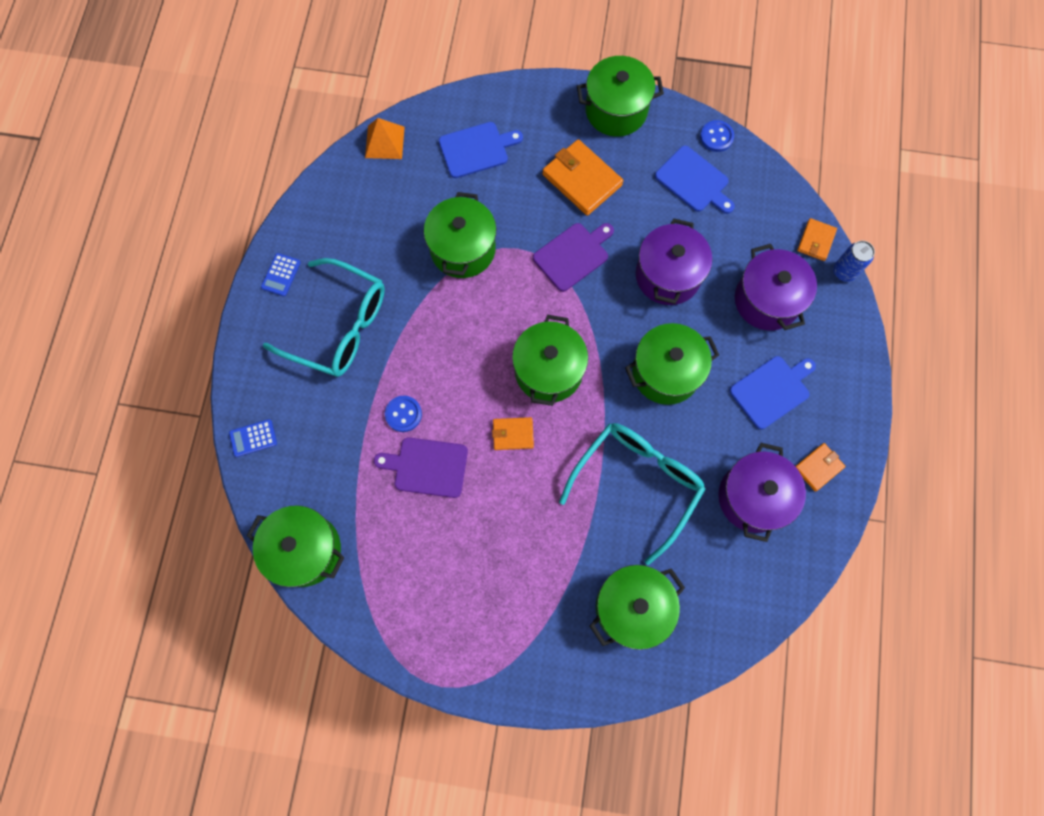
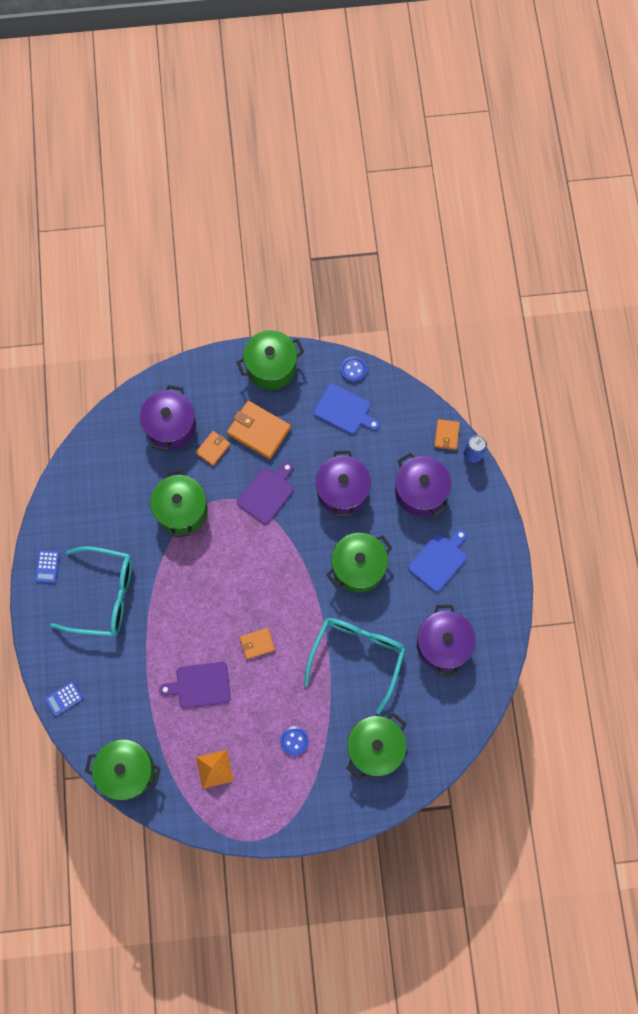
camera: 15 degrees left, 0 degrees up
(384, 142) = (97, 438): orange pyramid -> orange pyramid (214, 769)
(403, 414) = (171, 650): blue button -> blue button (294, 741)
(476, 149) = (171, 426): blue cutting board -> purple pot
(548, 371) = (271, 588): green pot -> none
(818, 467) = (485, 609): orange wallet -> orange wallet (213, 449)

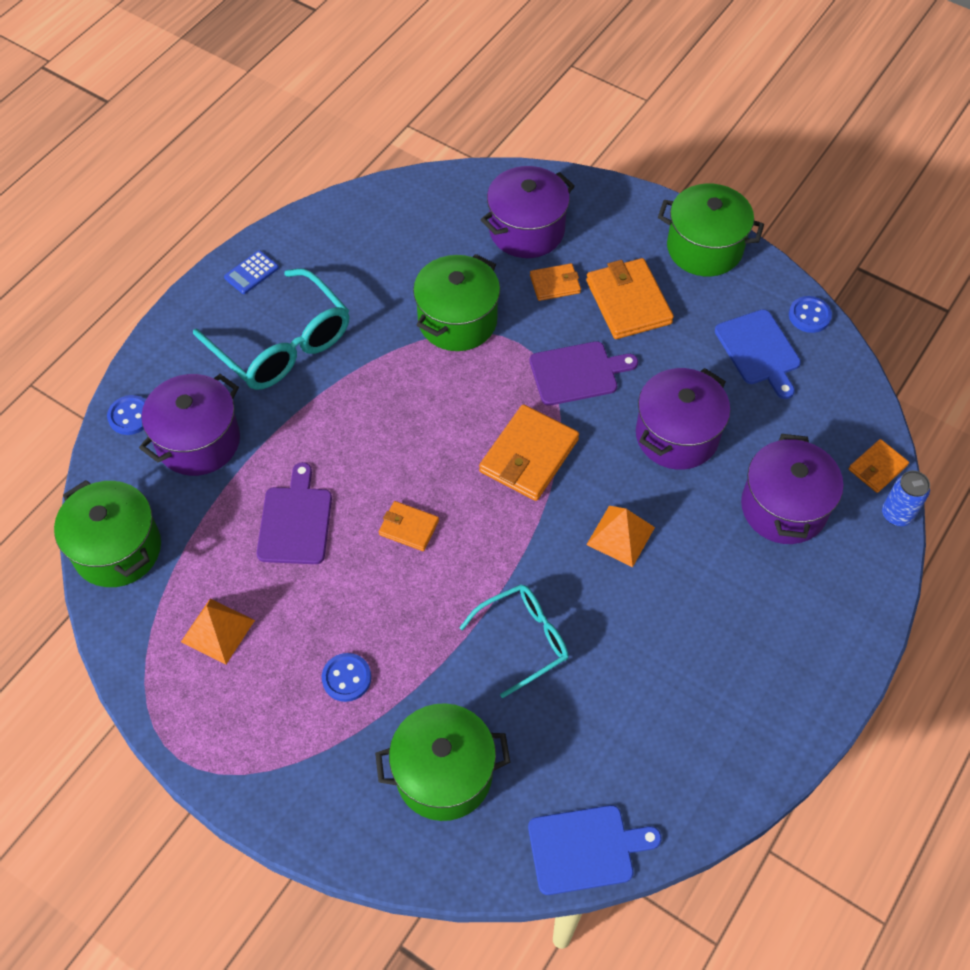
camera: 40 degrees right, 15 degrees down
(64, 698) = (130, 416): blue calculator -> blue button
(200, 685) = (295, 521): purple cutting board -> purple cutting board turned 60 degrees clockwise
(281, 559) = (529, 455): none -> orange wallet
(357, 656) = (524, 639): turquoise glasses -> turquoise glasses, size x0.63
(358, 567) = (620, 535): green pot -> orange pyramid
(439, 560) = (740, 607): blue cutting board -> blue cutting board (585, 849)
(443, 644) = (656, 716): purple pot -> purple pot (198, 441)

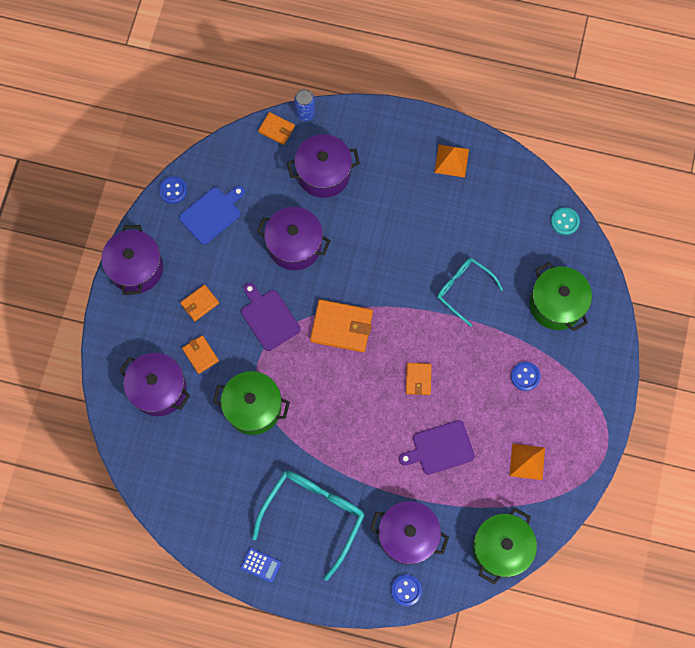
camera: 110 degrees left, 15 degrees up
(585, 849) = (564, 222): blue cutting board -> turquoise button
(620, 535) = (377, 257): orange pyramid -> orange pyramid (451, 161)
(628, 302) = (200, 303): orange wallet -> orange wallet, size x0.56
(704, 248) = (136, 268): green pot -> purple pot

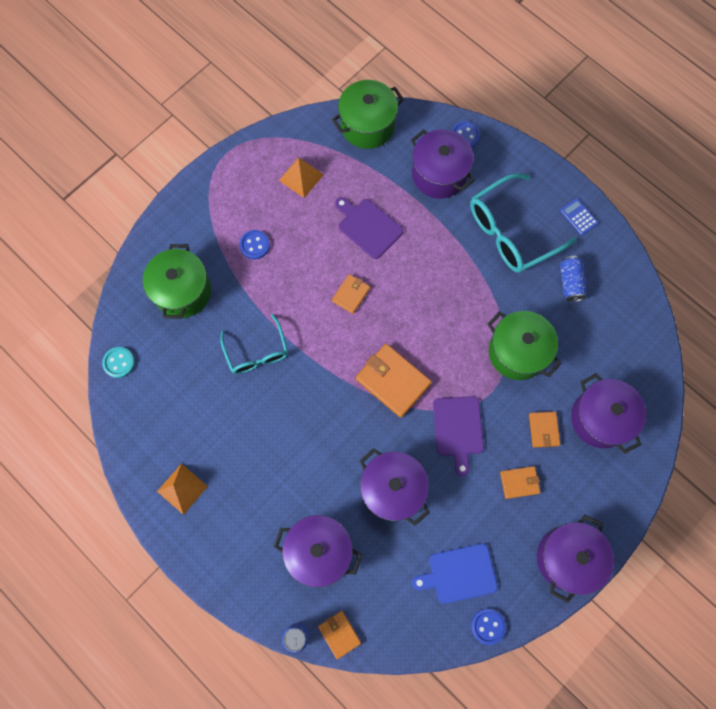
camera: 150 degrees left, 0 degrees up
(238, 496) = (570, 282): none -> blue can
(440, 448) = (368, 227): purple cutting board -> purple cutting board turned 150 degrees counterclockwise

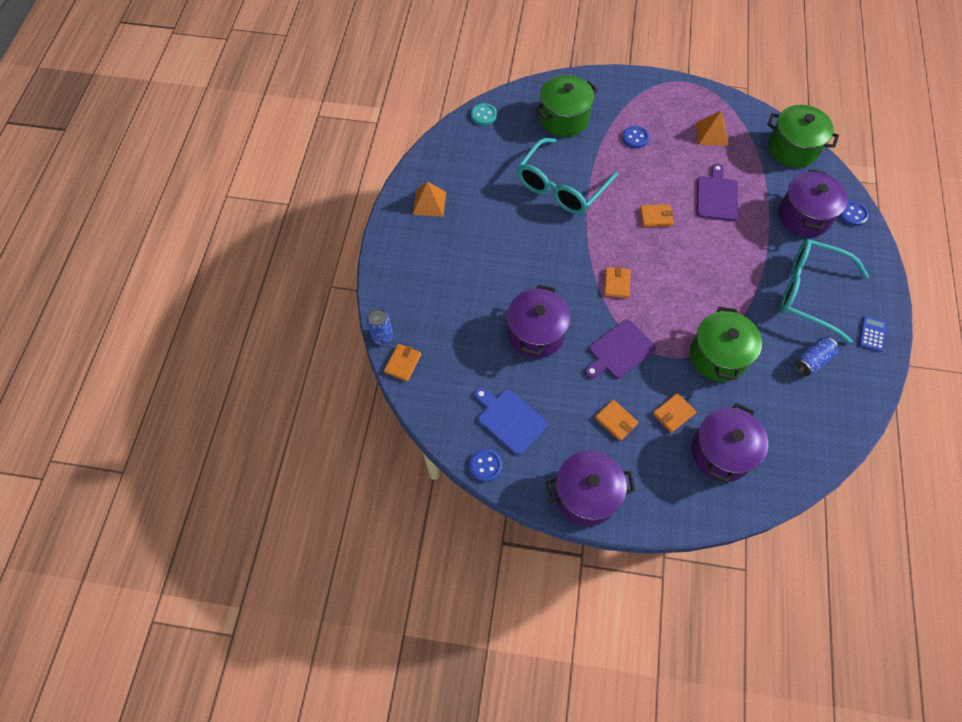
camera: 55 degrees right, 10 degrees down
(257, 352) = (561, 187): turquoise glasses -> turquoise glasses, size x1.60
(319, 551) = (452, 313): purple pot -> none
(393, 381) = (617, 284): orange wallet -> orange wallet, size x0.56

